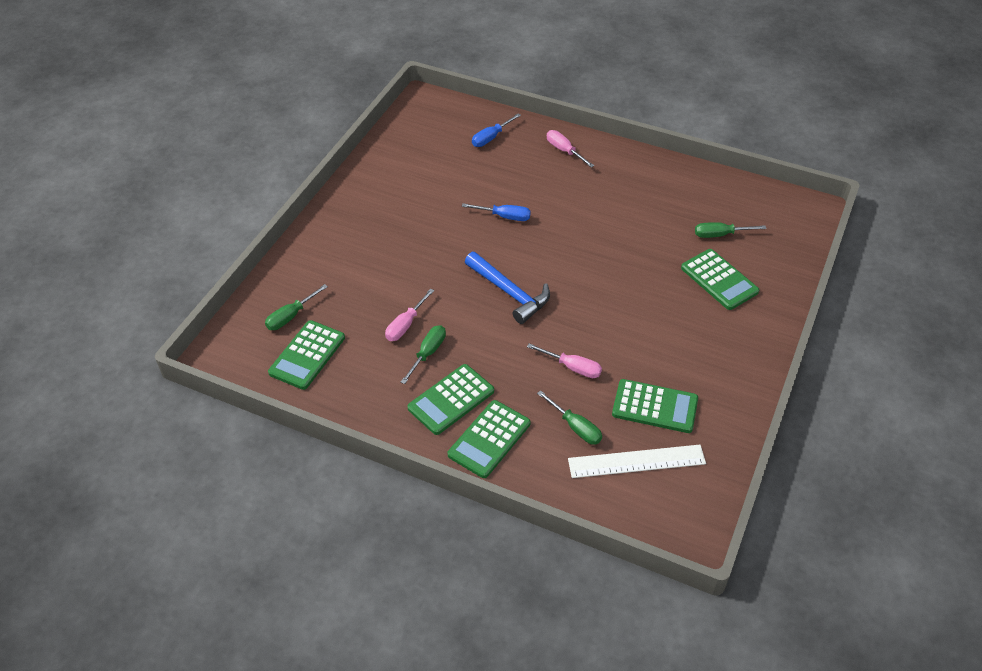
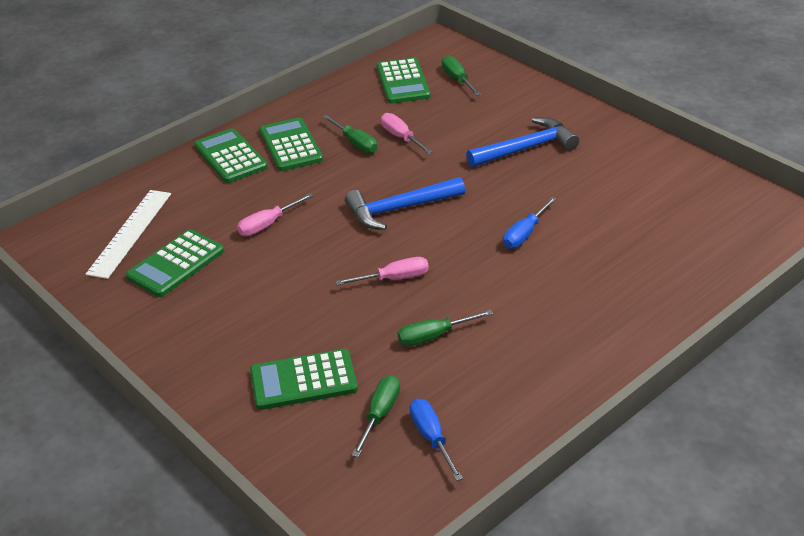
camera: 115 degrees right, 10 degrees down
(307, 355) = (403, 82): green calculator -> green calculator turned 150 degrees counterclockwise
(391, 243) = (526, 148): none -> blue hammer
(490, 138) = (689, 259): blue screwdriver -> blue screwdriver (431, 437)
(564, 150) = (634, 318): pink screwdriver -> pink screwdriver (395, 278)
(576, 427) = (198, 207): green screwdriver -> green screwdriver (433, 336)

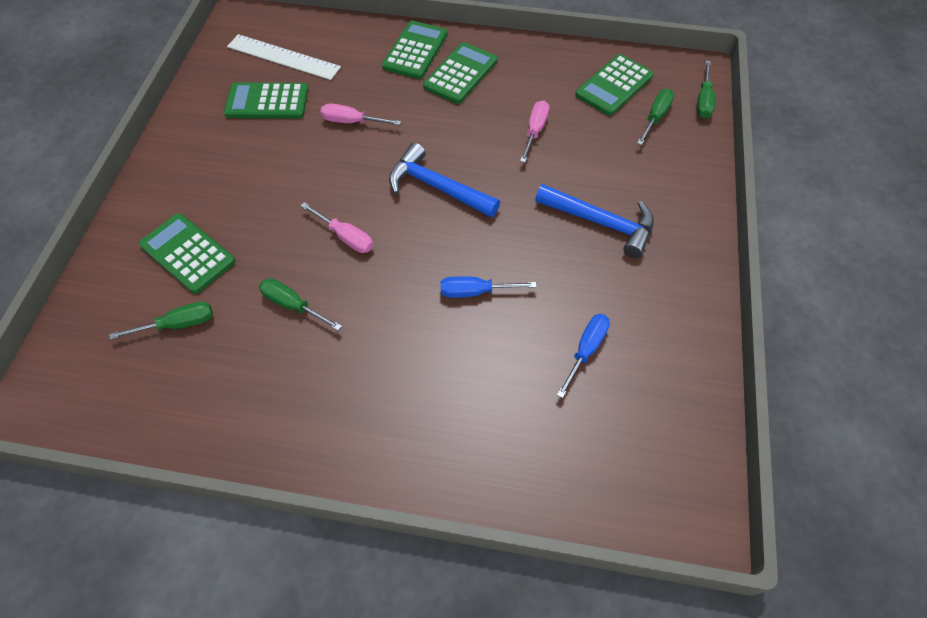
camera: 50 degrees right, 20 degrees up
(130, 233) = (283, 57): white ruler -> white ruler turned 45 degrees clockwise
(356, 143) = (499, 109): green screwdriver -> green screwdriver (703, 101)
(431, 437) = (171, 374): blue screwdriver -> blue screwdriver (586, 349)

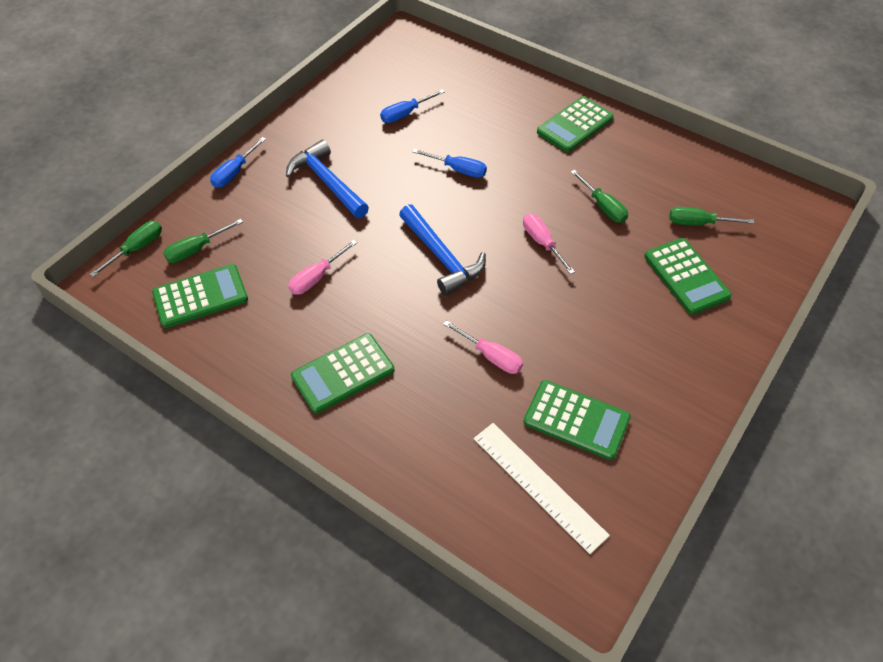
camera: 155 degrees left, 5 degrees down
(415, 50) = (373, 428): green calculator -> green calculator (575, 125)
(699, 198) = (234, 173): none -> blue screwdriver

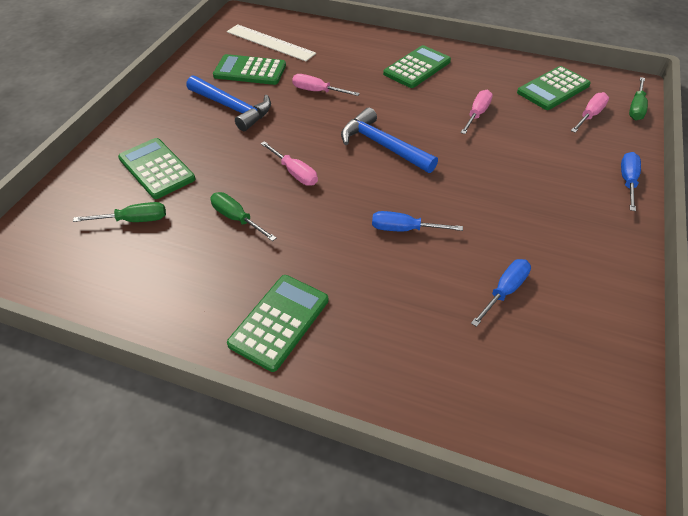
camera: 165 degrees right, 5 degrees down
(196, 250) = (590, 115): green screwdriver -> pink screwdriver
(327, 182) = (530, 189): blue hammer -> blue hammer (232, 108)

